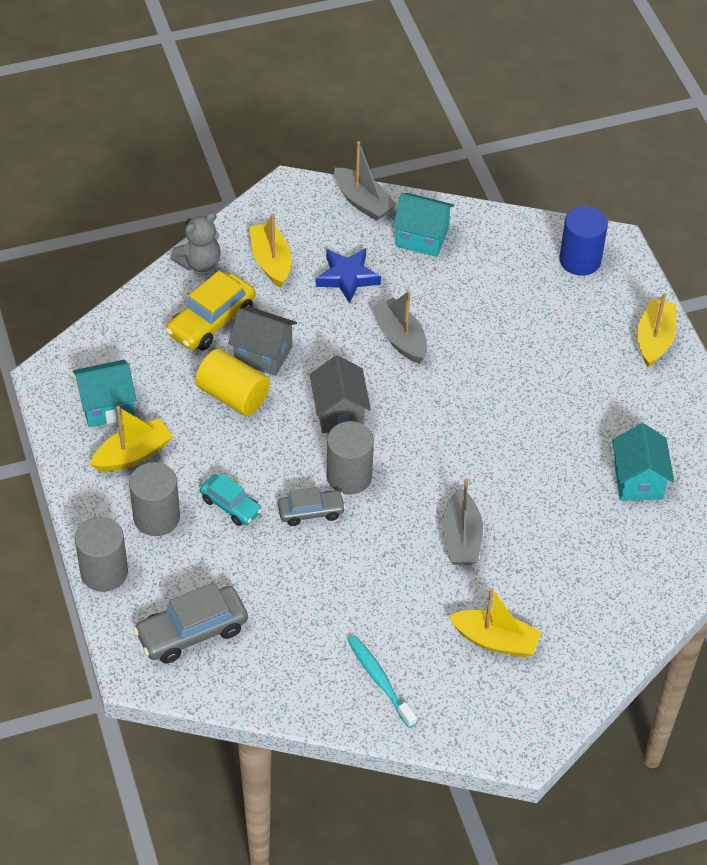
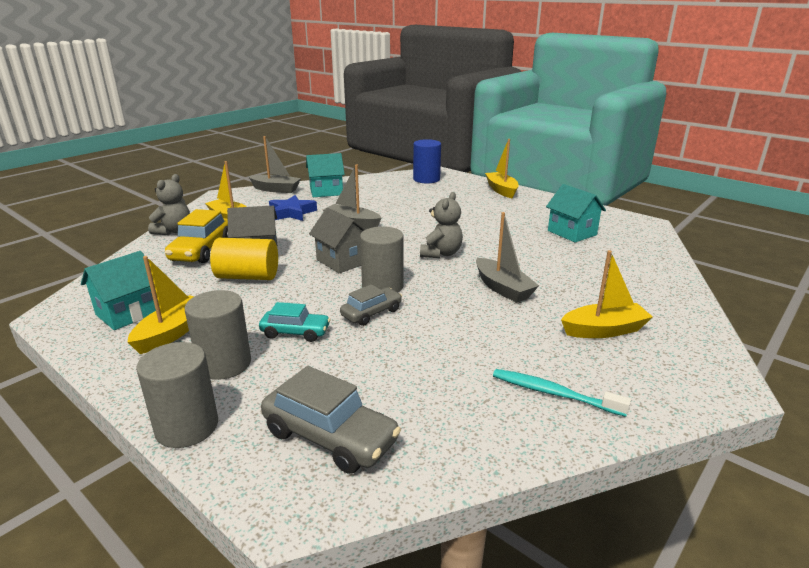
camera: 30 degrees left, 25 degrees down
(192, 632) = (330, 436): grey car -> grey car turned 90 degrees counterclockwise
(451, 448) = (441, 253): none -> grey teddy bear

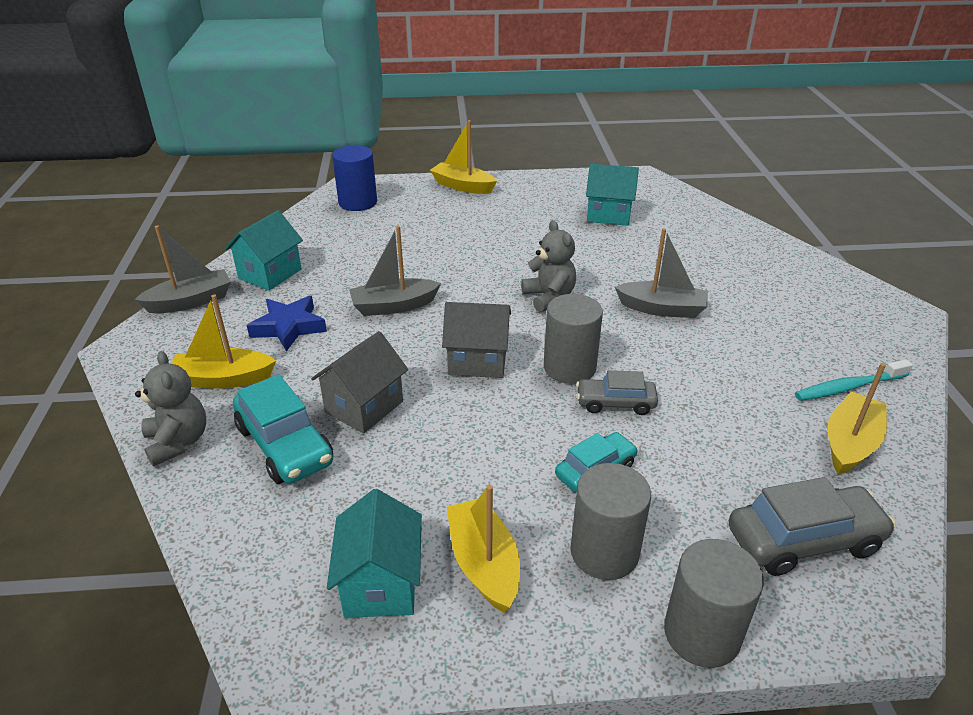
camera: 45 degrees left, 10 degrees up
(202, 250) = (285, 445): yellow car -> turquoise car
(247, 276) = (418, 442): yellow cylinder -> none
(371, 313) = (615, 403): grey car -> grey car turned 90 degrees counterclockwise
(604, 330) = (785, 308): yellow boat -> yellow boat (850, 443)

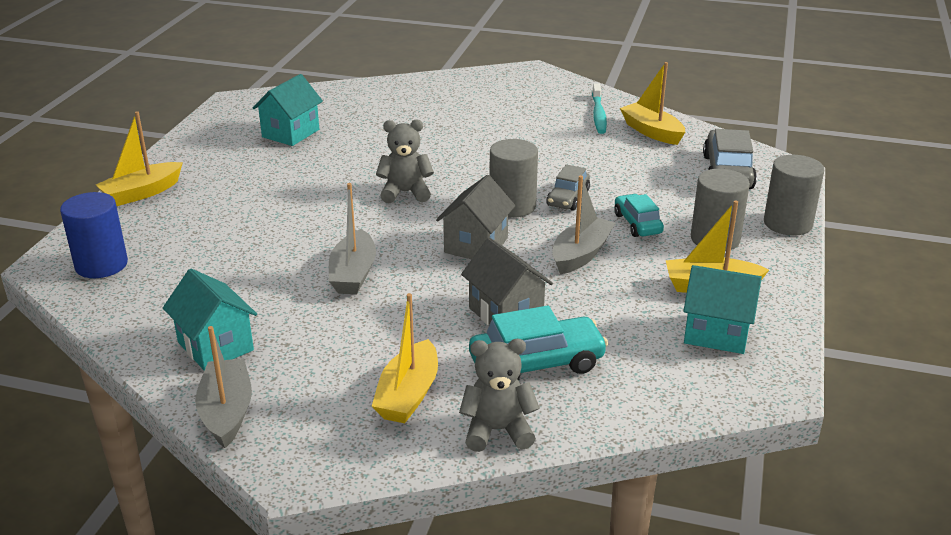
camera: 70 degrees left, 5 degrees down
(289, 327) = (342, 343): blue star -> none
(662, 309) = (461, 149): grey boat -> grey boat (581, 254)

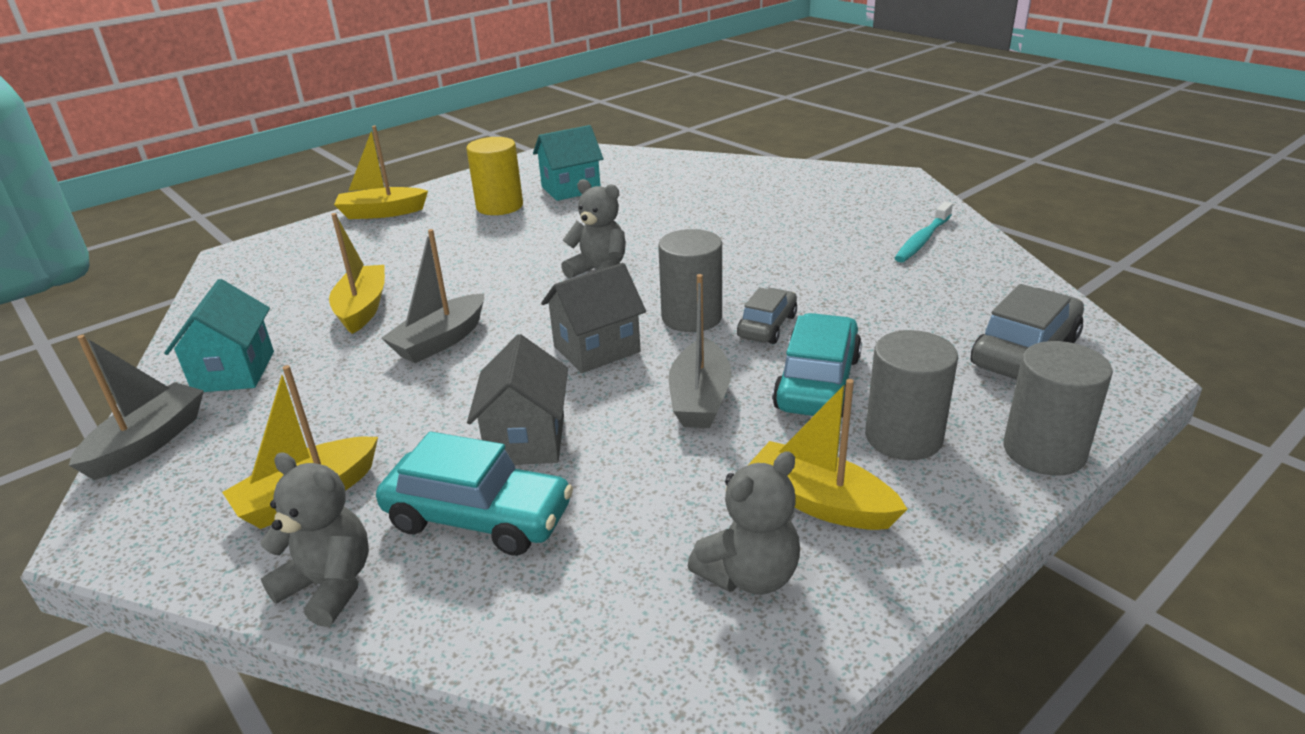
camera: 35 degrees right, 0 degrees up
(101, 265) = (266, 266): blue cylinder -> none
(247, 162) = (499, 206): none -> yellow cylinder
(568, 198) = (767, 326): grey car -> grey car turned 150 degrees clockwise
(581, 254) = (700, 399): grey boat -> grey boat turned 120 degrees clockwise
(637, 224) = (817, 383): turquoise car -> turquoise car, size x1.60
(652, 132) = (970, 275): yellow boat -> yellow boat (362, 308)
(716, 333) = (749, 575): turquoise house -> grey teddy bear

